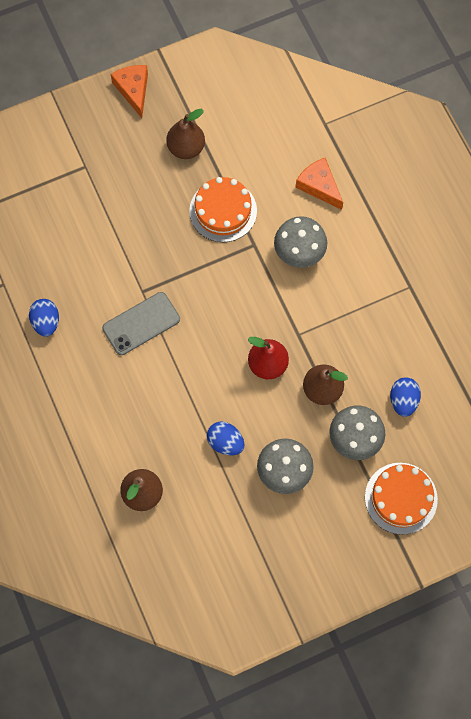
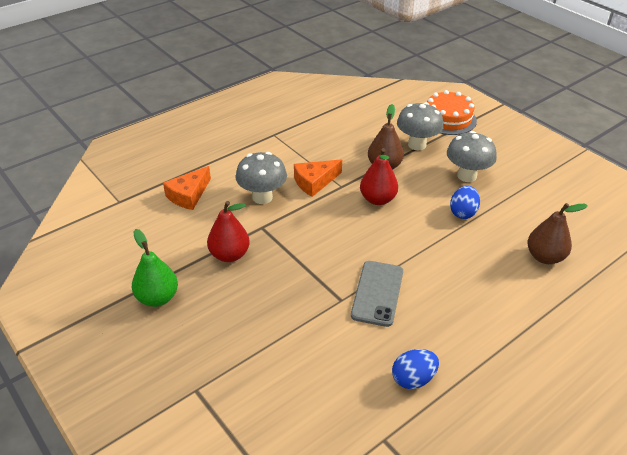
camera: 105 degrees left, 30 degrees down
(133, 90) = (79, 363): orange cheese -> orange cheese (314, 182)
(141, 324) = (377, 293): grey phone -> grey phone turned 60 degrees clockwise
(186, 148) = (157, 298): brown pear -> green pear
(223, 211) = (229, 255): orange cake -> red pear
(403, 400) = (372, 126): blue egg -> none

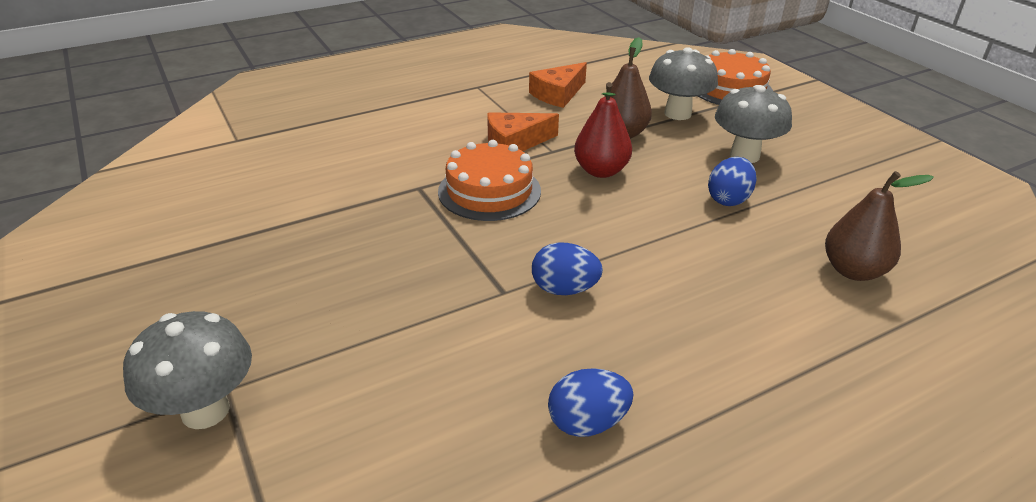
camera: 10 degrees right, 5 degrees down
(157, 298) = (230, 257): green pear -> none
(188, 195) = (333, 141): orange cheese -> orange cheese (558, 94)
(229, 255) = (358, 216): red pear -> none
(262, 197) = (434, 153): grey mushroom -> grey mushroom (205, 410)
(309, 224) = (489, 191): none -> orange cake
(377, 293) = (564, 289): grey phone -> blue egg

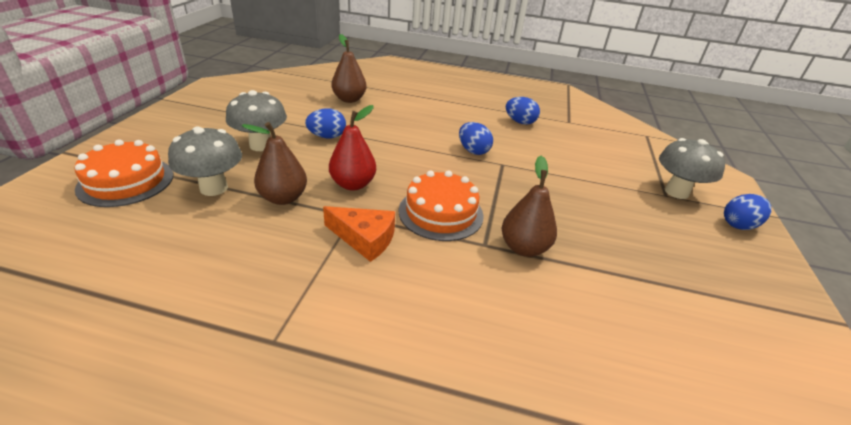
camera: 140 degrees left, 0 degrees up
(95, 394) = (739, 225): none -> blue egg
(381, 202) = (524, 248): none -> brown pear
(558, 94) = (234, 268): orange cheese -> none

